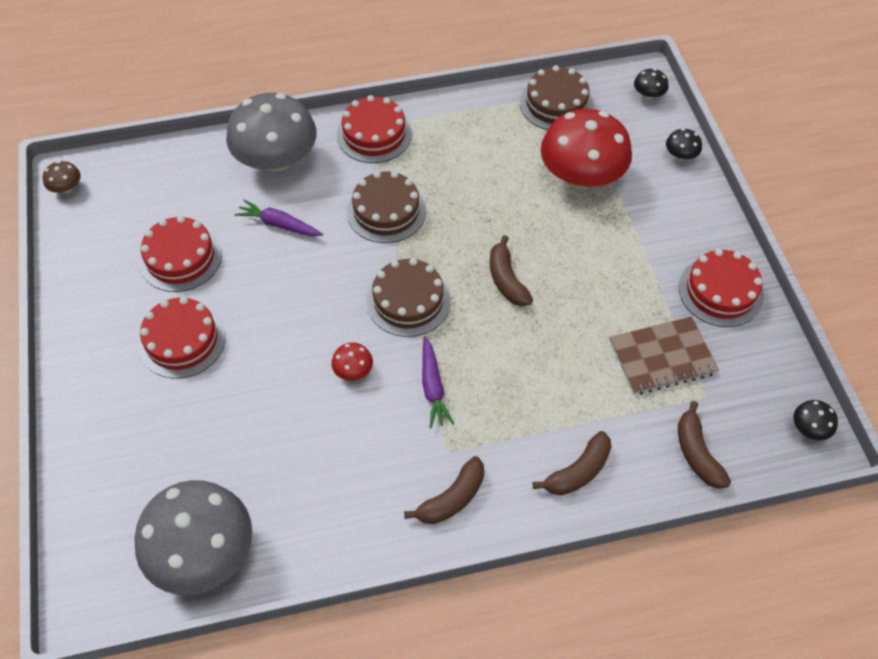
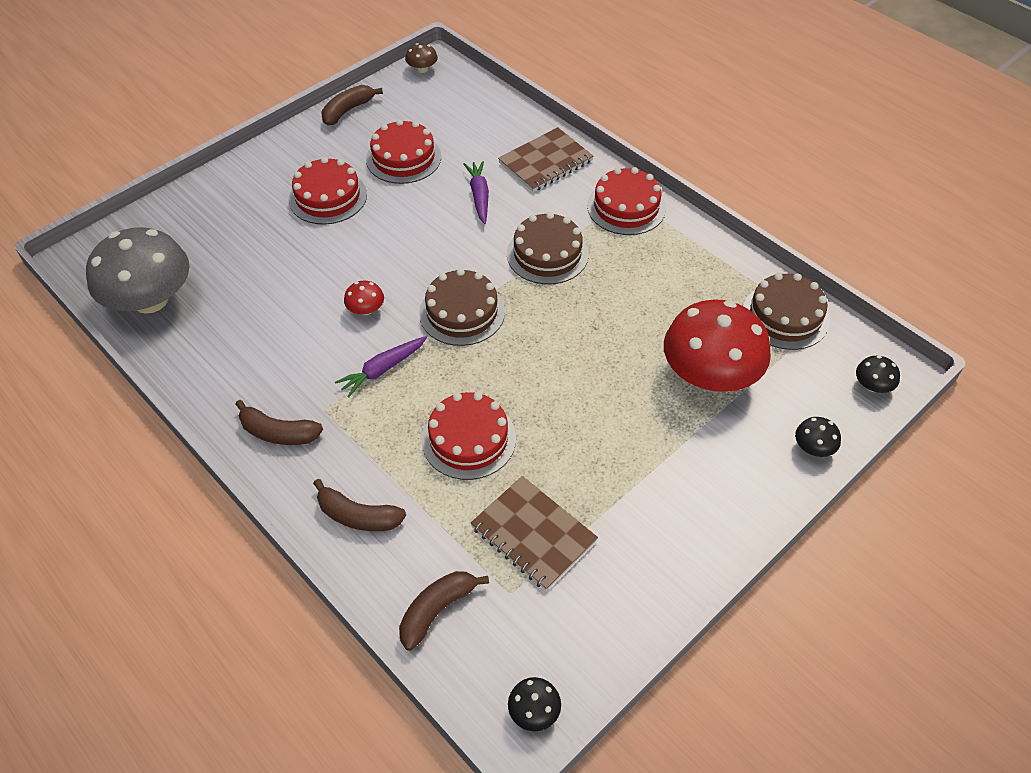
camera: 60 degrees right, 5 degrees down
(276, 159) = (545, 162): grey mushroom -> brown notebook
(506, 279) = (536, 370): brown banana -> brown banana (348, 110)
(720, 291) = (656, 556): red cake -> red cake (468, 439)

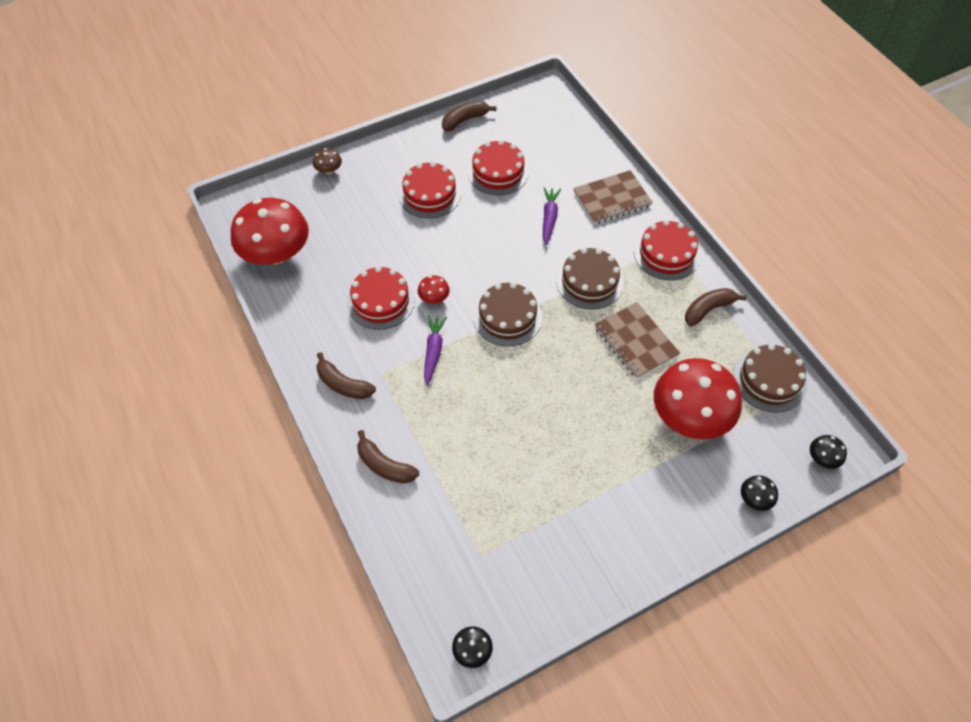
camera: 15 degrees right, 5 degrees up
(150, 300) = (276, 253): grey mushroom -> red mushroom
(382, 370) = (433, 351): purple carrot -> purple carrot turned 120 degrees clockwise
(422, 69) = (534, 93): brown mushroom -> brown mushroom (329, 170)
(437, 610) = (423, 554): brown banana -> brown banana (708, 309)
(468, 439) = (483, 424): red cake -> red cake (380, 301)
(533, 534) = (511, 513): brown notebook -> brown notebook (636, 341)

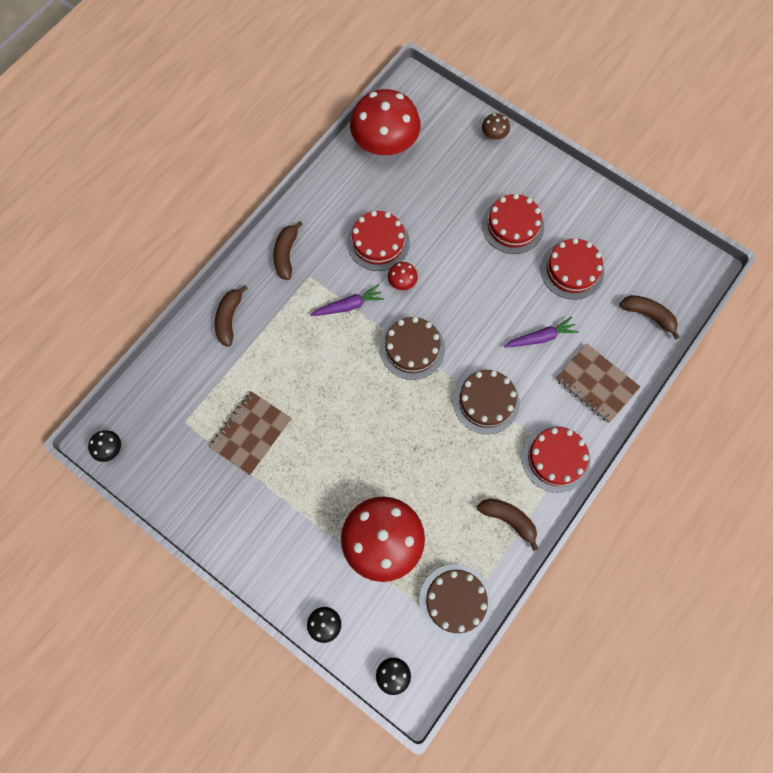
camera: 65 degrees right, 15 degrees up
(465, 120) = (619, 214): brown banana -> brown banana (648, 316)
(636, 341) = (439, 466): brown notebook -> brown notebook (251, 433)

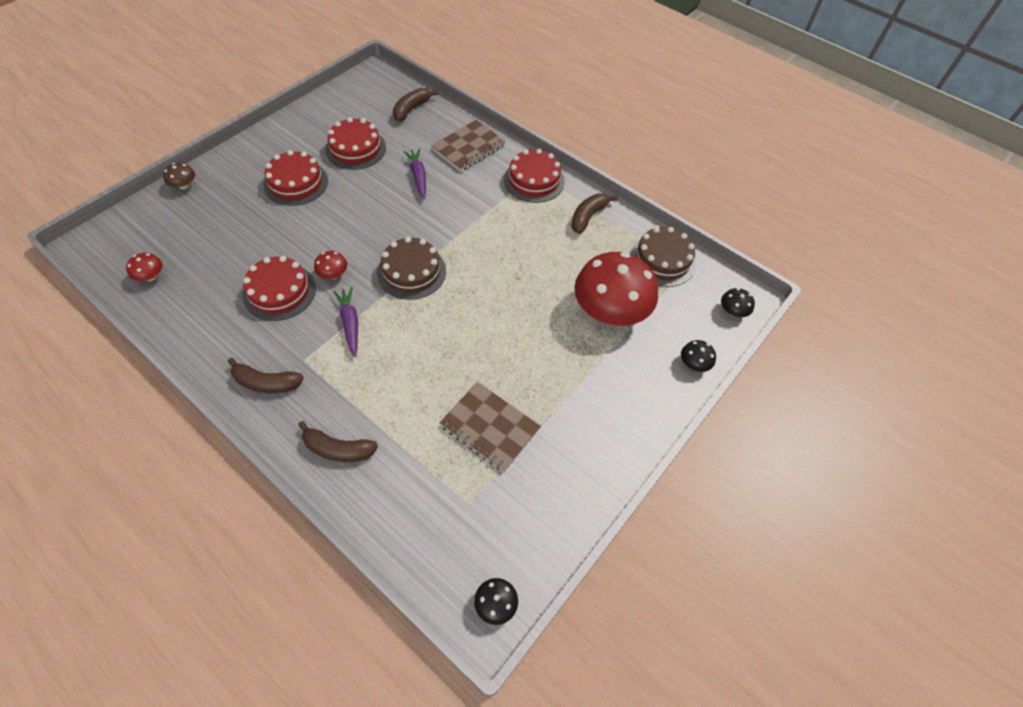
camera: 90 degrees left, 15 degrees down
(385, 141) = (151, 276): red mushroom -> red mushroom, size x0.41
(486, 401) = (476, 221): brown cake -> none

